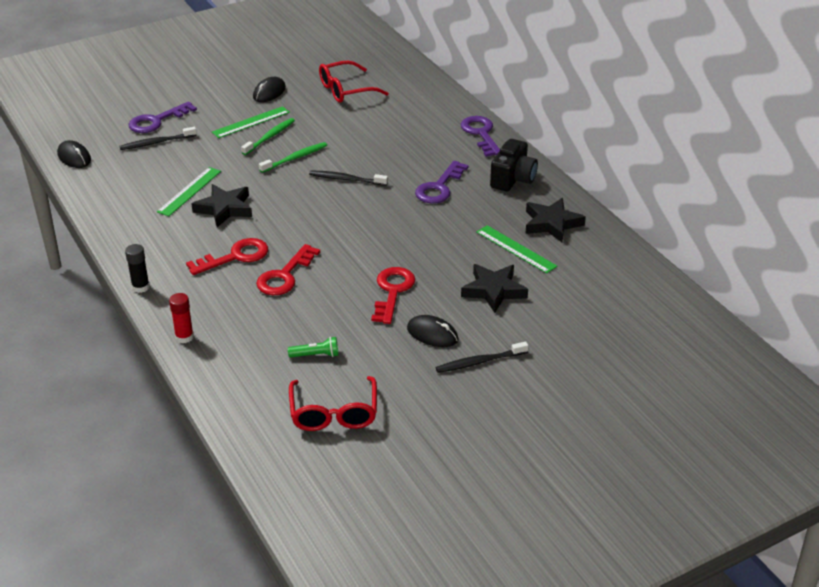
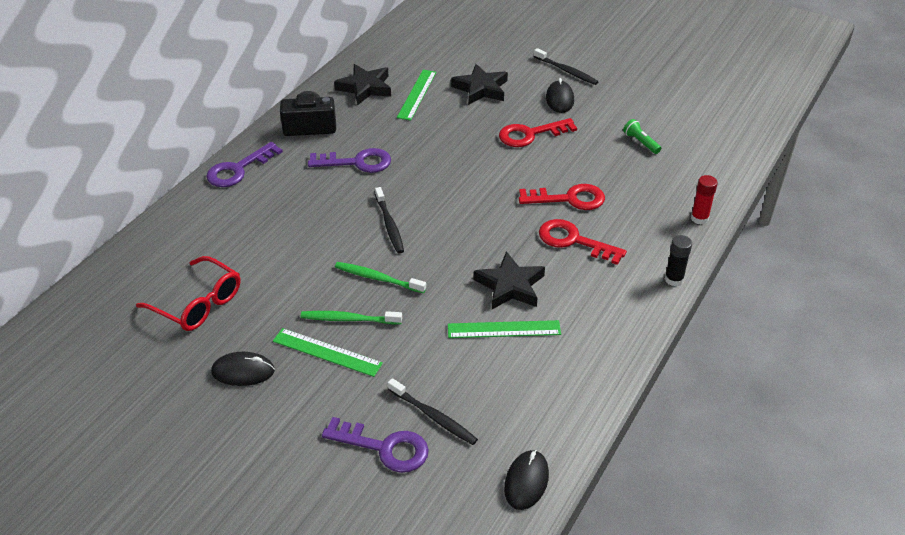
camera: 120 degrees left, 5 degrees up
(334, 413) = (685, 112): red glasses -> none

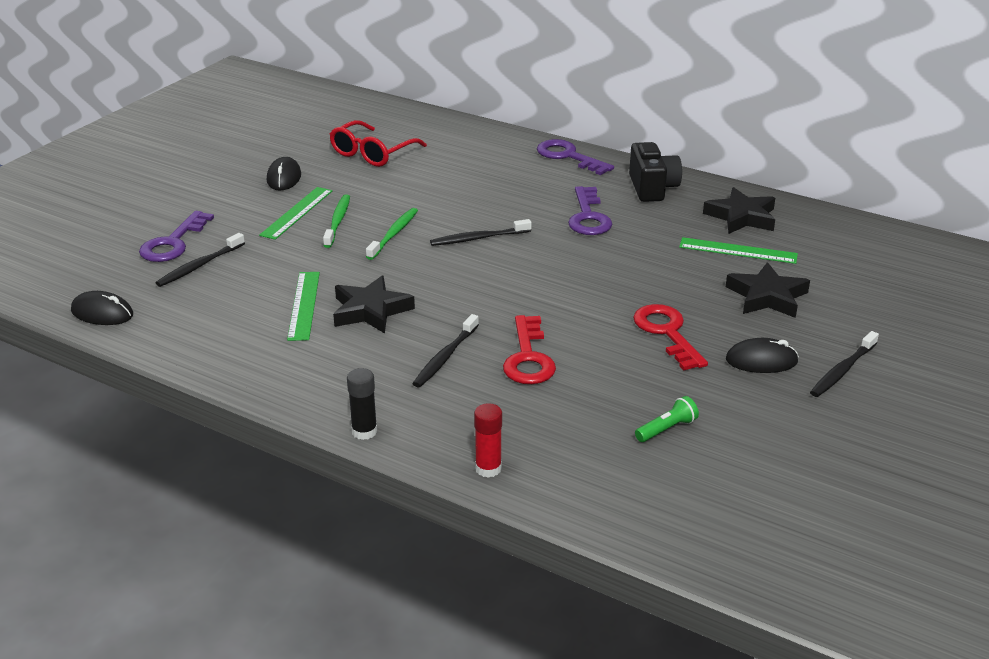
camera: 90 degrees right, 10 degrees down
(574, 241) = (445, 357): red key -> black toothbrush

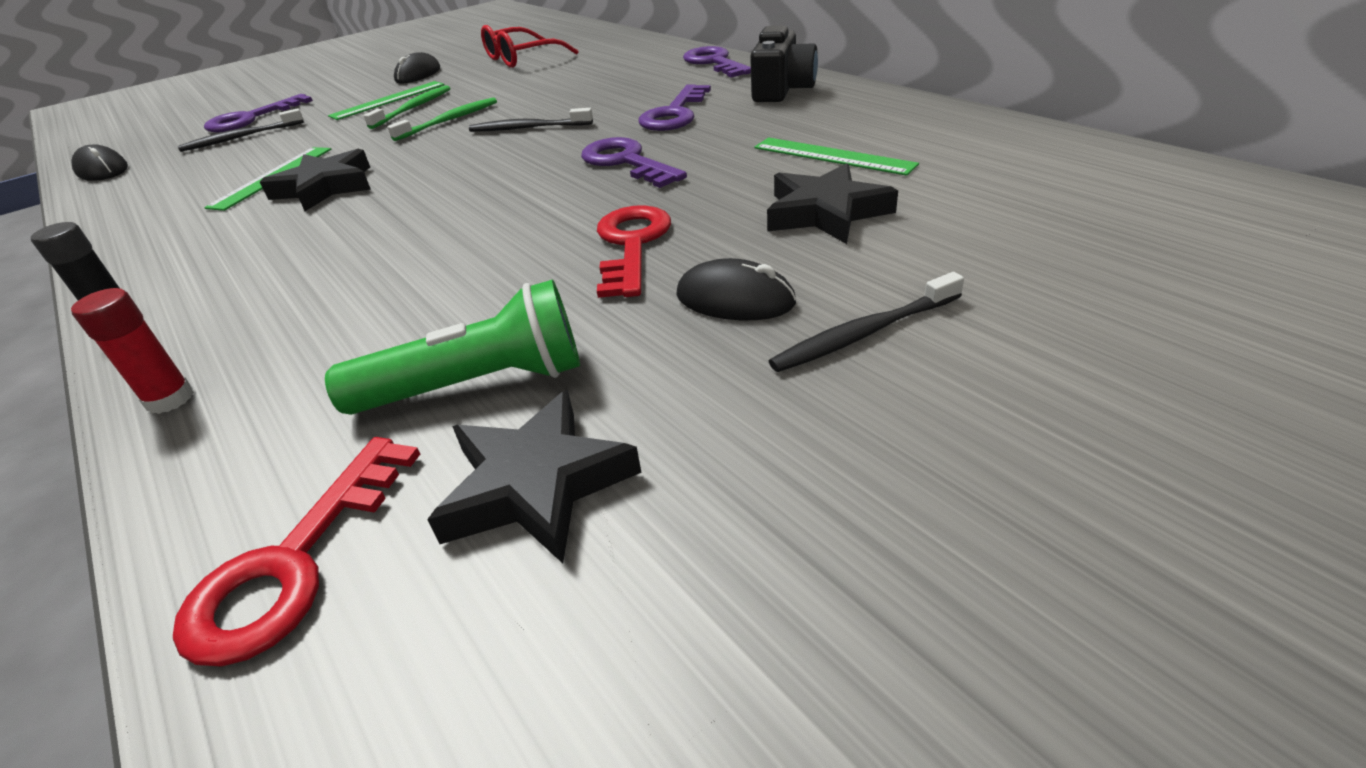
camera: 25 degrees right, 5 degrees up
(445, 357) = (327, 244): black toothbrush -> none
(528, 357) = (419, 255): red key -> red key (294, 562)
(596, 267) = (626, 162): none -> purple key
(666, 429) = (478, 385): green flashlight -> green flashlight, size x1.94
(741, 217) = (872, 121): black star -> black star (536, 484)

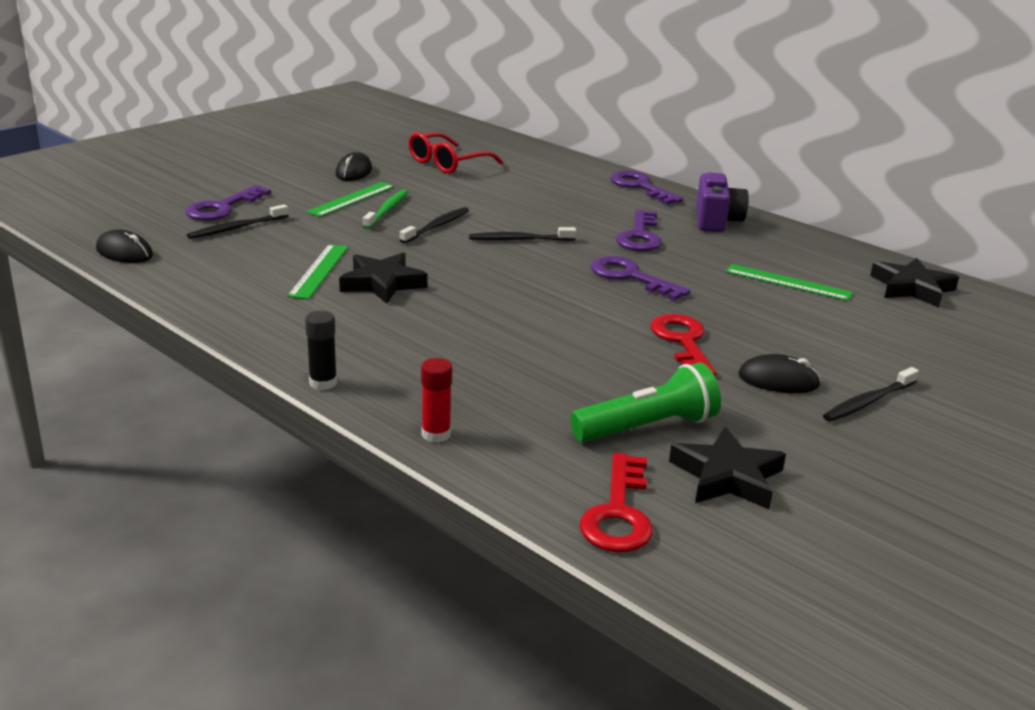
camera: 15 degrees left, 10 degrees down
(450, 120) = (437, 226): green toothbrush -> black toothbrush
(782, 90) = (716, 221): black camera -> purple camera
(826, 212) = (805, 325): black star -> black star (912, 288)

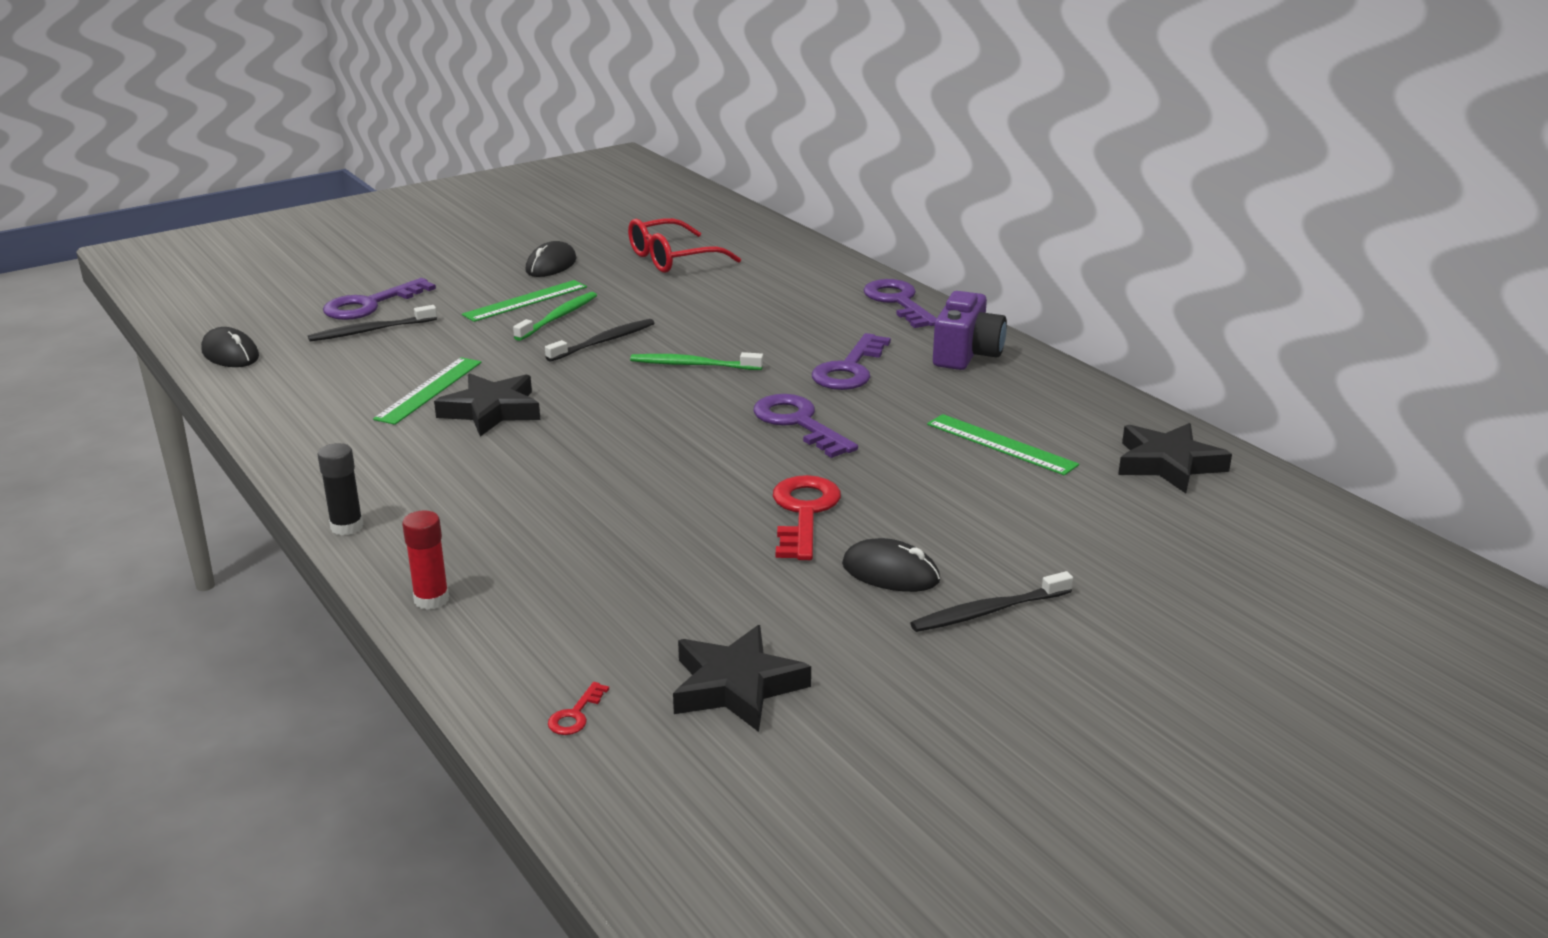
camera: 15 degrees right, 0 degrees up
(519, 240) = (692, 365): black toothbrush -> green toothbrush
(618, 512) = (575, 714): red key -> red key, size x0.45
(647, 427) = (682, 616): green flashlight -> none

